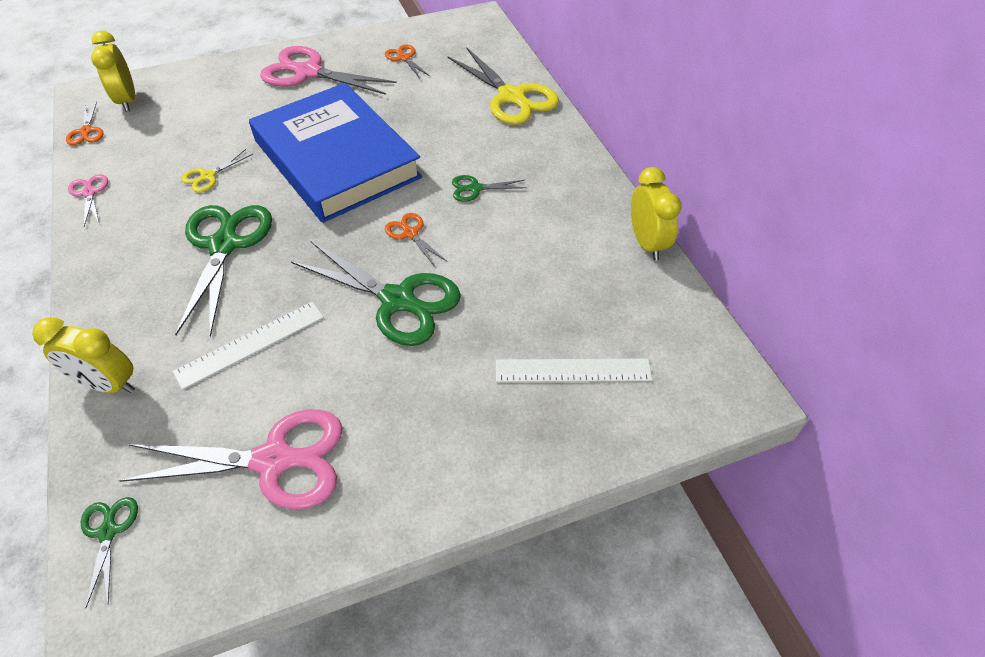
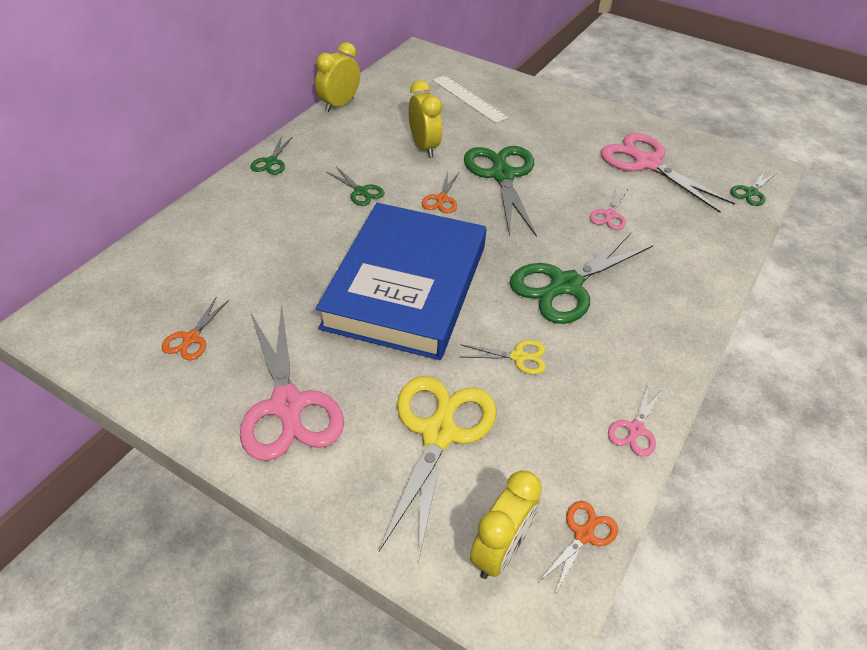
camera: 130 degrees left, 5 degrees down
(108, 384) = (714, 254): yellow clock -> yellow clock (424, 146)
(250, 344) = (609, 215): white ruler -> pink scissors
(511, 97) = (210, 226): yellow scissors -> yellow scissors (438, 433)
(573, 155) = (271, 162): none -> green scissors

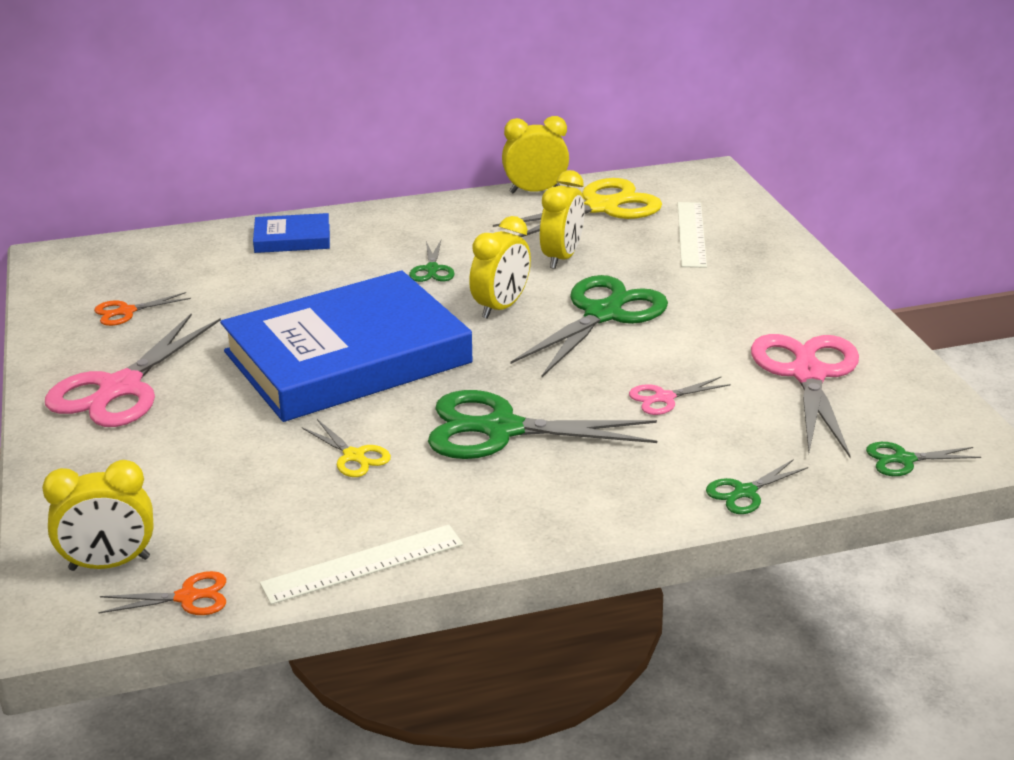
camera: 45 degrees right, 15 degrees down
(229, 212) = (292, 238): none -> blue book
(271, 162) = (390, 214): green scissors -> green scissors (745, 492)
(438, 433) = (195, 468): yellow scissors -> yellow scissors (601, 208)
(441, 199) = (501, 307): orange scissors -> yellow clock
(635, 429) = (363, 564): pink scissors -> white ruler

